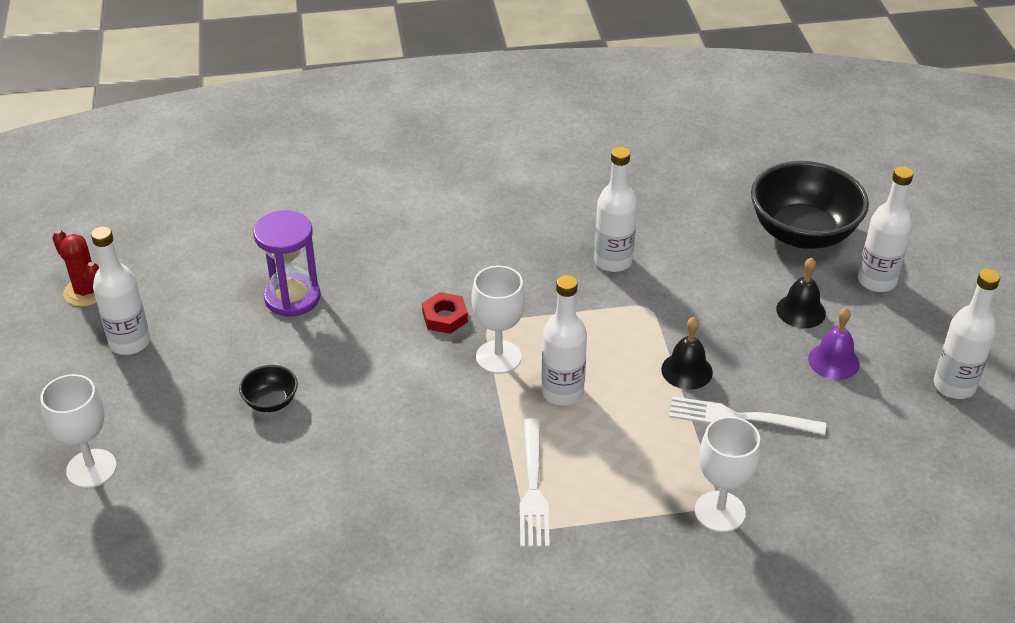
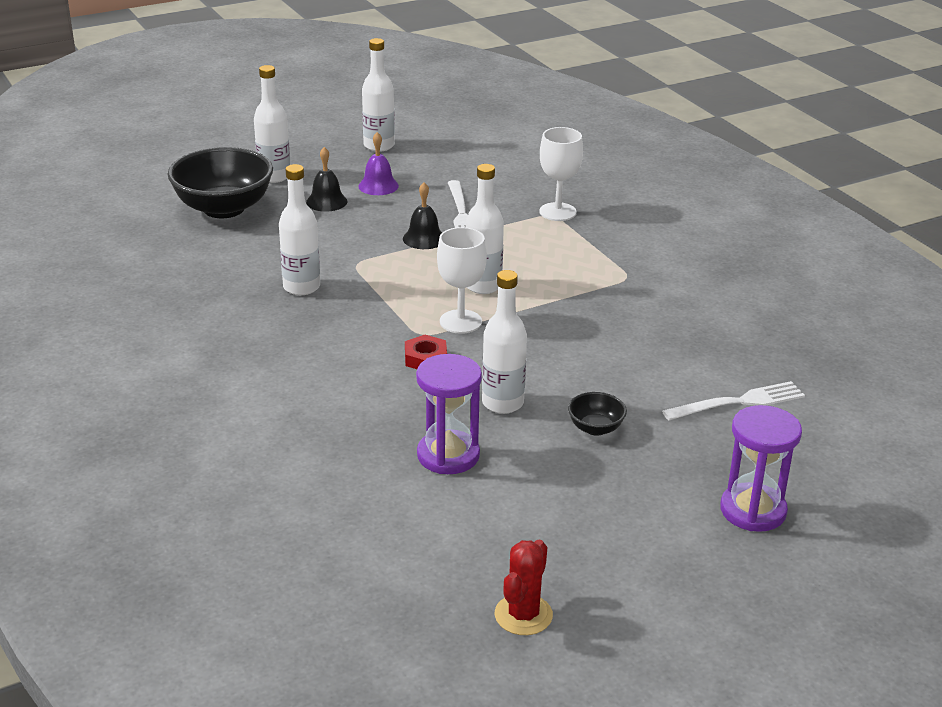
camera: 110 degrees left, 10 degrees down
(91, 468) = (753, 510): white goblet -> purple hourglass
(130, 342) = (580, 547): white bottle -> white bottle (502, 403)
(533, 488) = (592, 282): white fork -> white fork (739, 402)

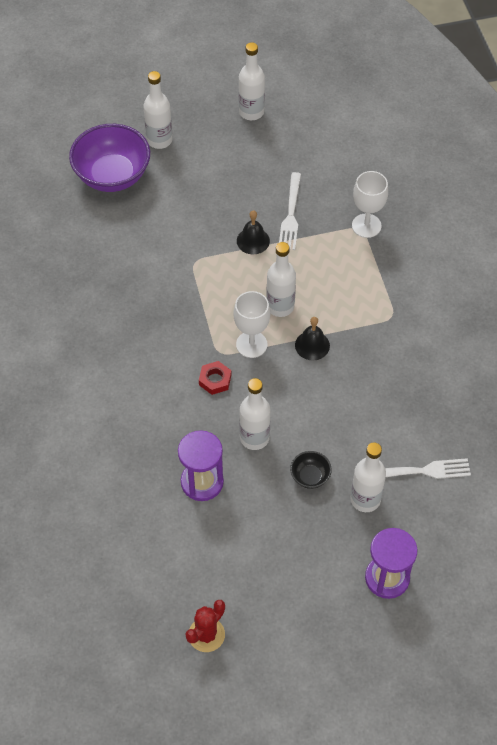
camera: 15 degrees right, 25 degrees up
(224, 208) = (112, 176): black bowl -> purple bowl
(301, 287) = (148, 282): white bottle -> white bottle (365, 499)
(326, 201) = (191, 180): black bell -> black bell (312, 345)
(378, 186) = (236, 166): purple bell -> none

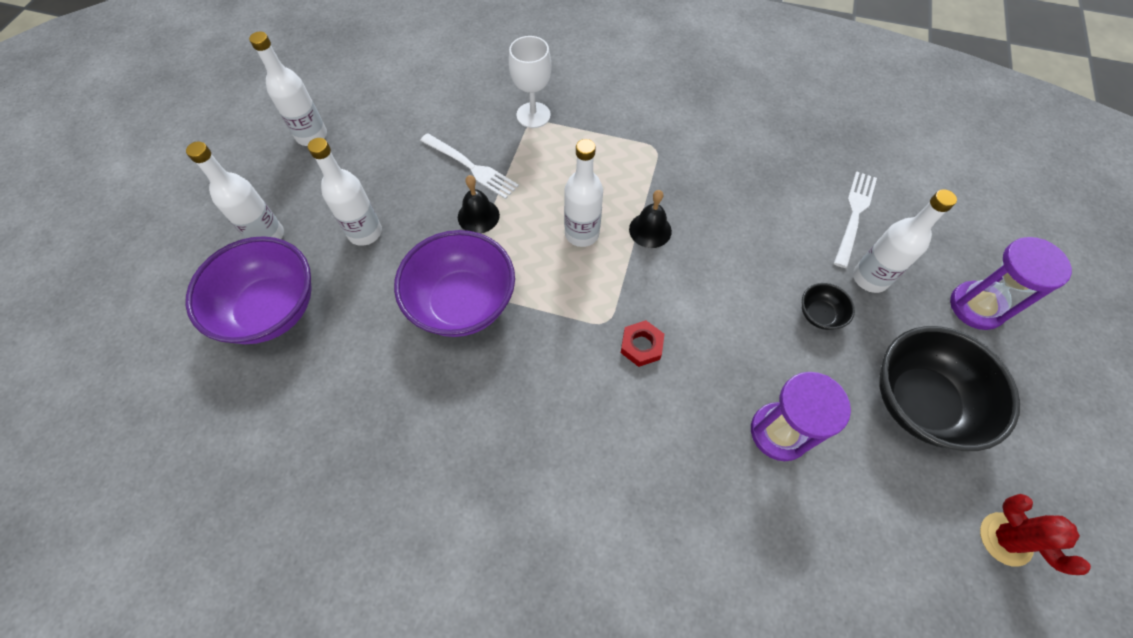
camera: 60 degrees left, 5 degrees up
(181, 268) = (462, 303): none -> purple bowl
(251, 344) = (614, 285): white goblet -> none
(254, 438) = (742, 344): white bottle -> white bottle (365, 232)
(278, 559) = (919, 402): none -> black bowl

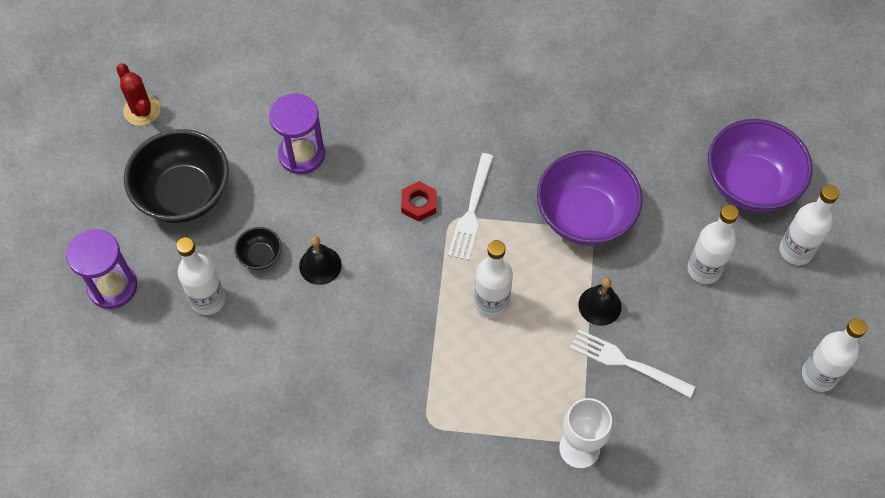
camera: 170 degrees right, 0 degrees up
(650, 230) = (424, 318): black bell -> black bell (320, 265)
(854, 214) = (213, 370): white fork -> white fork (471, 211)

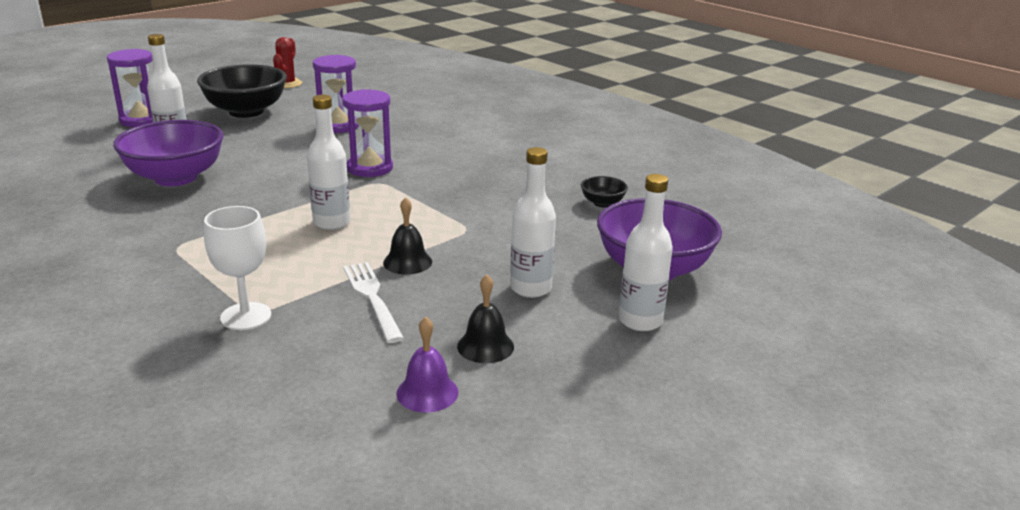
camera: 40 degrees right, 35 degrees down
(260, 256) = (236, 144): black bowl -> black bowl (602, 203)
(320, 265) = (260, 161): black bell -> black bell (485, 346)
(419, 204) = (370, 168): red nut -> purple hourglass
(471, 211) = (398, 185): white fork -> none
(585, 216) = (477, 221): purple bowl -> purple bowl (175, 178)
(759, 419) = (427, 392): none -> purple bell
(819, 375) = (538, 402): white bottle -> none

